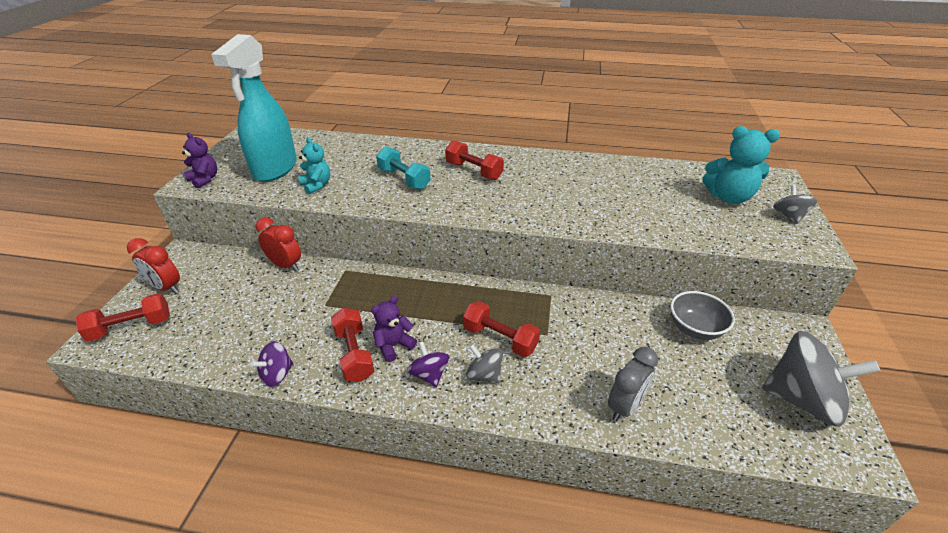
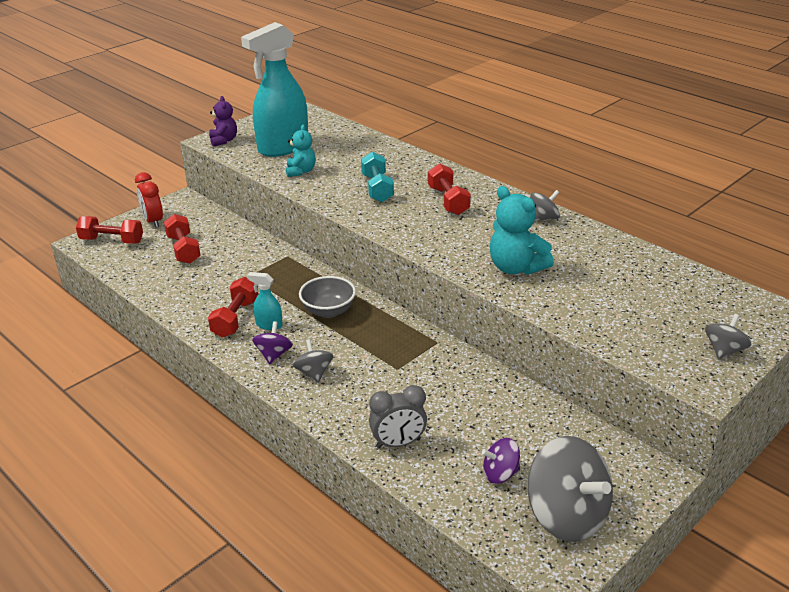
camera: 35 degrees right, 5 degrees down
(277, 374) = (173, 309): purple spinning top -> purple spinning top (500, 474)
(285, 265) = (247, 235): red clock -> none
(393, 345) = (269, 325): purple teddy bear -> turquoise spray bottle
(500, 339) = (354, 355): red dumbbell -> red dumbbell (184, 249)
(558, 162) = (543, 218): none -> grey spinning top
(695, 329) = (539, 423): grey bowl -> grey bowl (328, 311)
(728, 197) = (682, 310): turquoise teddy bear -> turquoise teddy bear (516, 268)

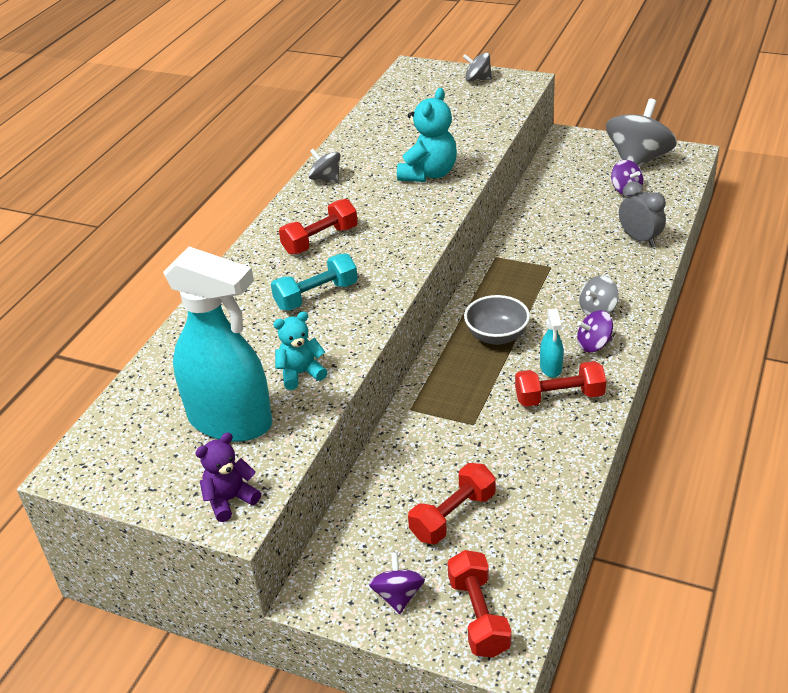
camera: 110 degrees left, 5 degrees up
(153, 221) = (398, 595): red clock -> purple spinning top

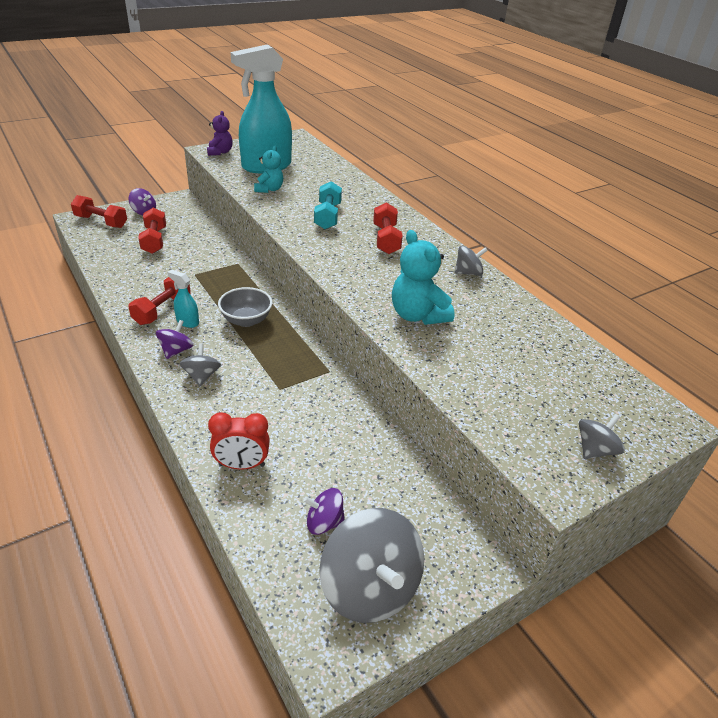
camera: 120 degrees right, 0 degrees up
(639, 239) = (242, 465): grey clock -> red clock

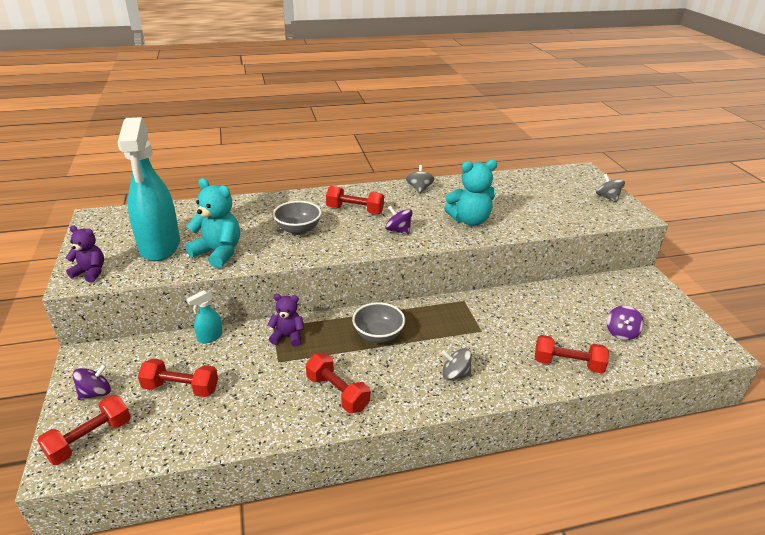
camera: 70 degrees left, 5 degrees down
(176, 351) = (412, 388): purple spinning top -> purple spinning top (398, 230)
(187, 322) = (366, 375): turquoise spray bottle -> turquoise spray bottle (210, 337)
(228, 273) = (288, 336): none -> purple teddy bear
(242, 465) = (568, 364): red clock -> red dumbbell
(269, 189) = (218, 253): turquoise teddy bear -> turquoise teddy bear, size x1.58
(327, 216) = (298, 230): turquoise dumbbell -> grey bowl
(370, 588) = (670, 324): grey spinning top -> none

